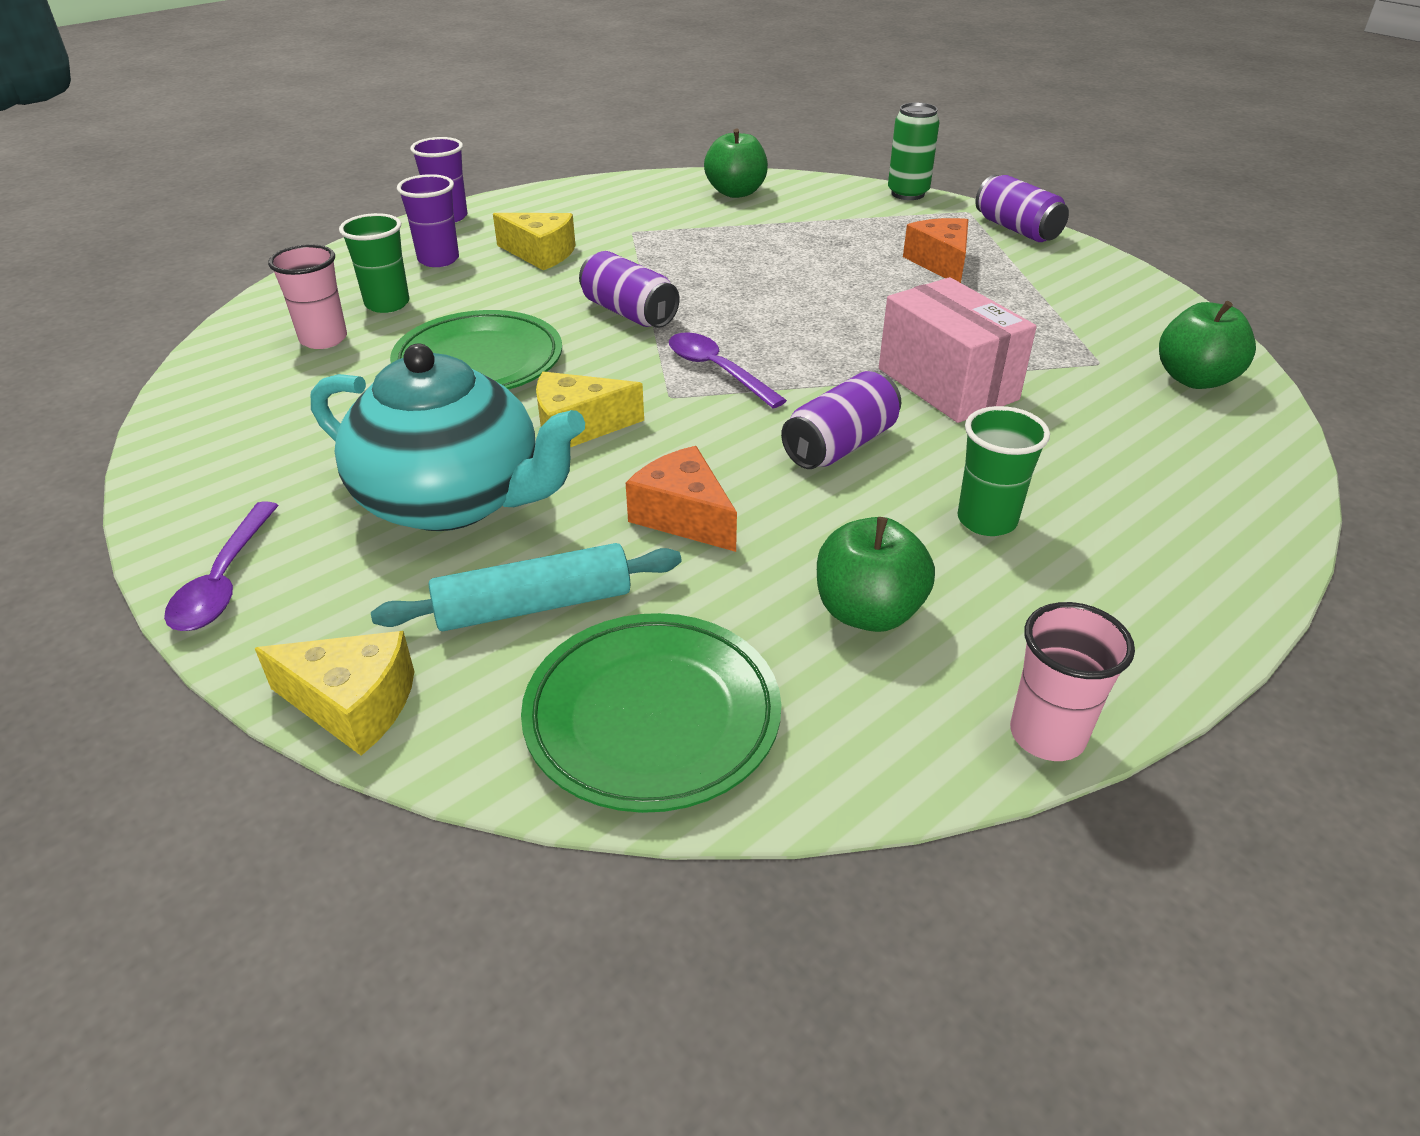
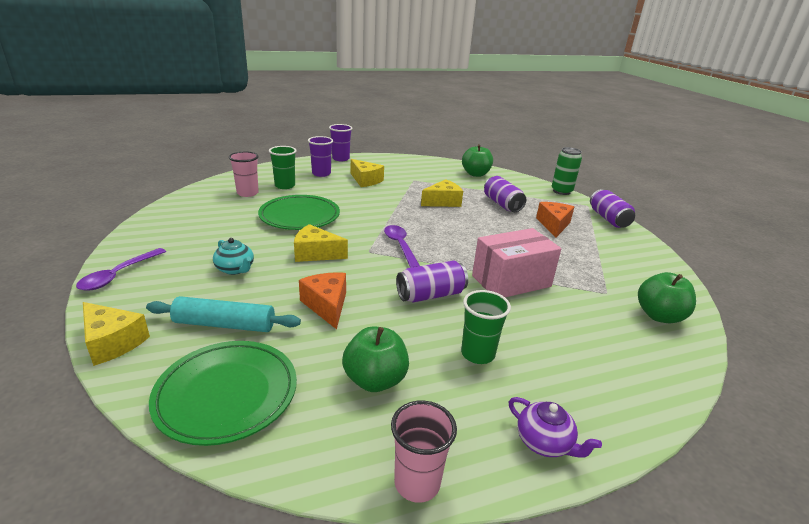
camera: 20 degrees right, 10 degrees down
(453, 500) = (235, 269): turquoise teapot -> turquoise teapot, size x0.43
(629, 313) = (382, 212): purple can -> purple can (502, 204)
(722, 264) = (443, 202): none -> yellow cheese
(947, 384) = (511, 281): pink box -> pink box turned 75 degrees clockwise
(1170, 618) = (544, 442): none -> purple teapot

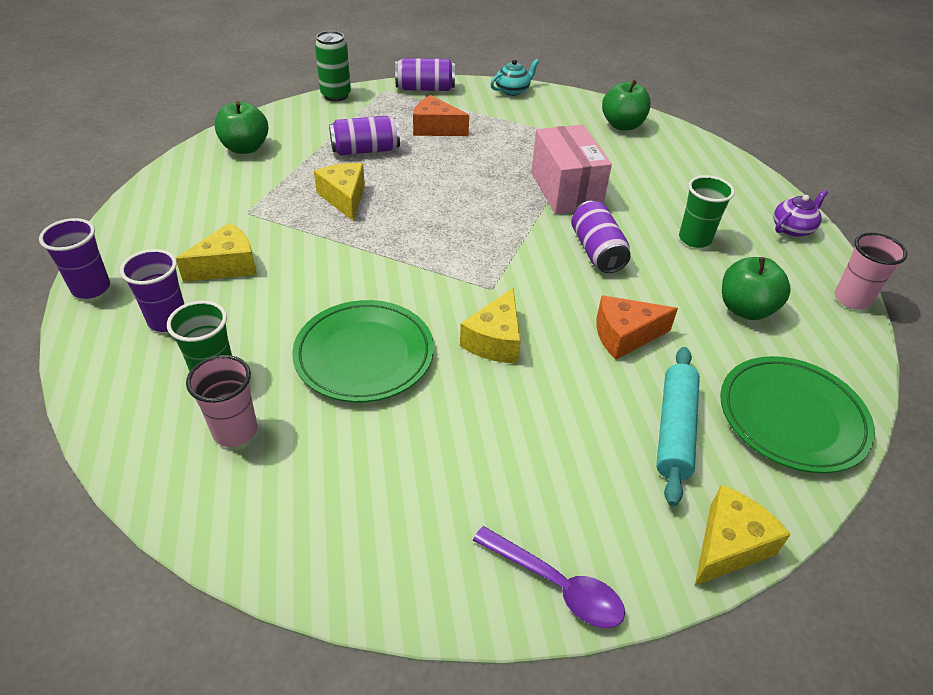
camera: 80 degrees left, 15 degrees up
(235, 269) = (538, 429): turquoise teapot -> turquoise teapot (513, 90)
(400, 246) = (479, 258): purple spoon -> none

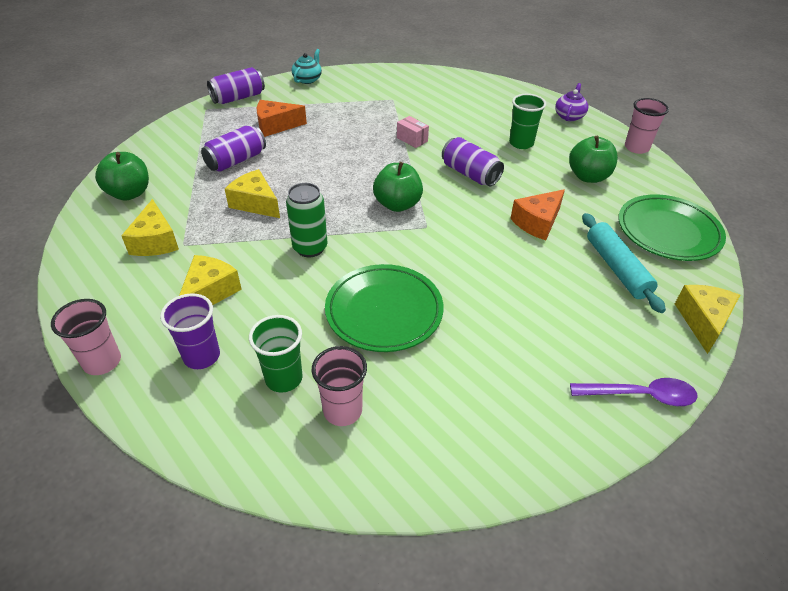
camera: 30 degrees left, 0 degrees up
(91, 288) = (102, 362): purple cup -> pink cup
(336, 95) = (168, 125): green can -> green can (310, 248)
(495, 340) = (462, 261): yellow cheese -> yellow cheese (155, 241)
(566, 190) = (412, 139): pink box -> pink box, size x0.45
(622, 125) = (407, 81): green apple -> green apple (397, 204)

